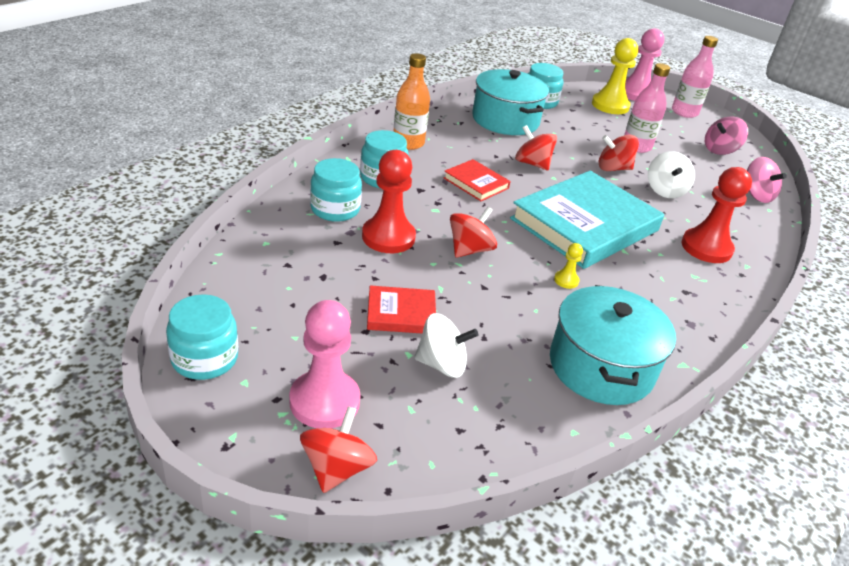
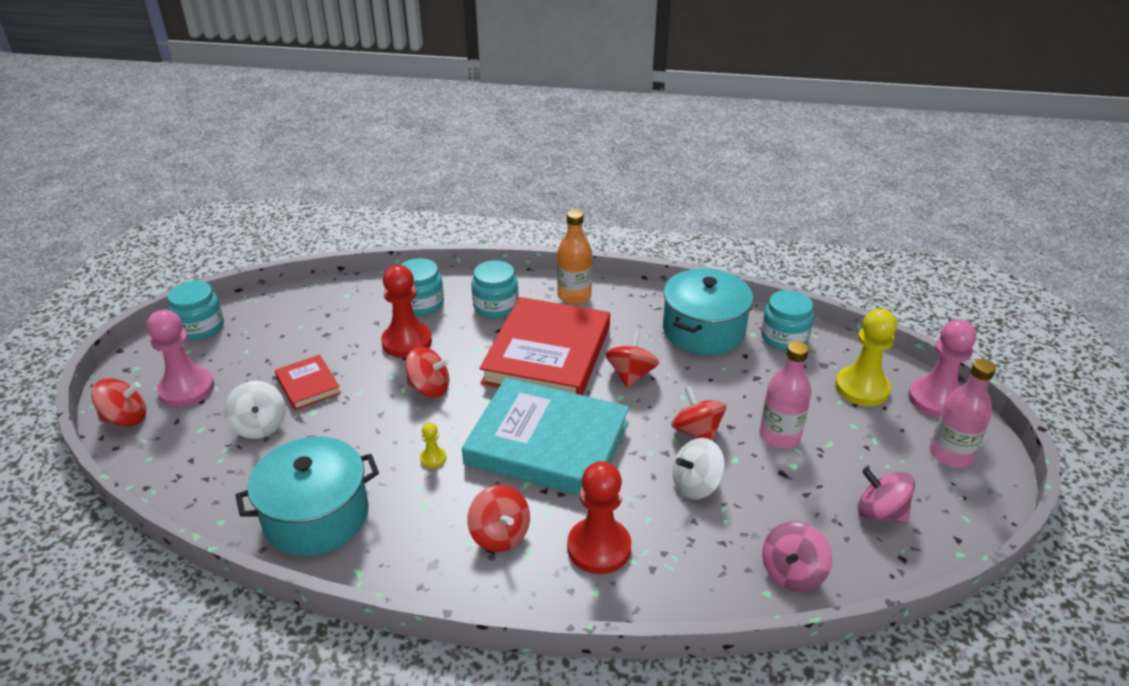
camera: 65 degrees right, 0 degrees up
(476, 183) = (547, 355): red book -> red book, size x2.18
(673, 282) = (500, 535): none -> red spinning top

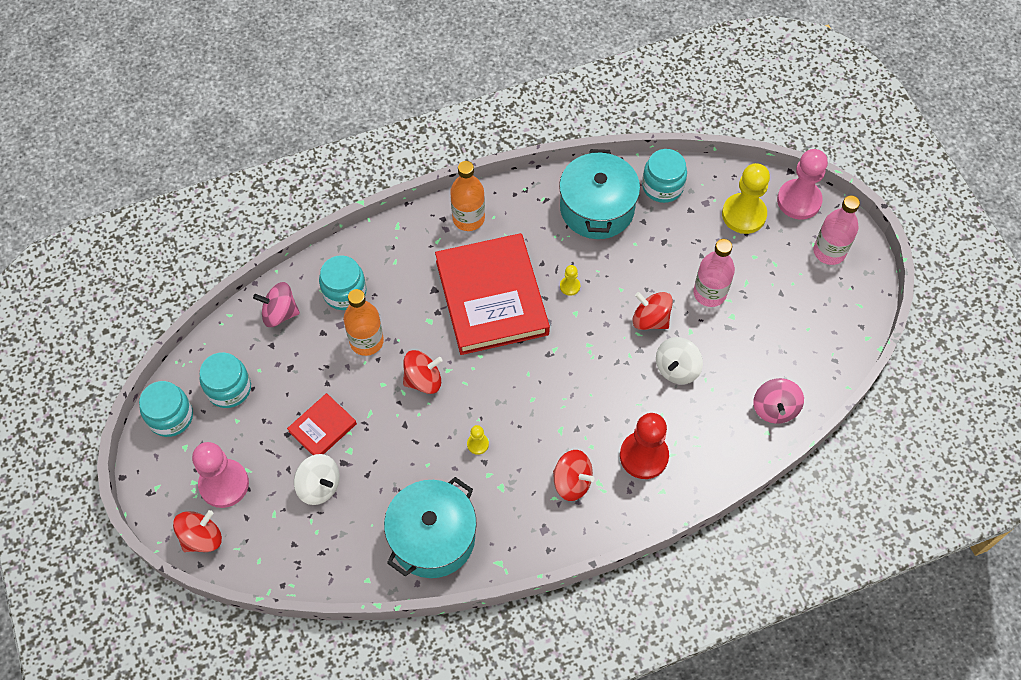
camera: 30 degrees left, 25 degrees up
(308, 385) = (322, 427): red book -> red book turned 75 degrees counterclockwise
(407, 342) = (366, 341): red pawn -> orange bottle
(496, 306) = (411, 263): turquoise jar -> turquoise jar (229, 388)
(547, 443) = (551, 386): turquoise book -> none
(631, 375) = (570, 286): red spinning top -> yellow pawn
(880, 512) = (806, 329): pink spinning top -> pink spinning top (280, 313)

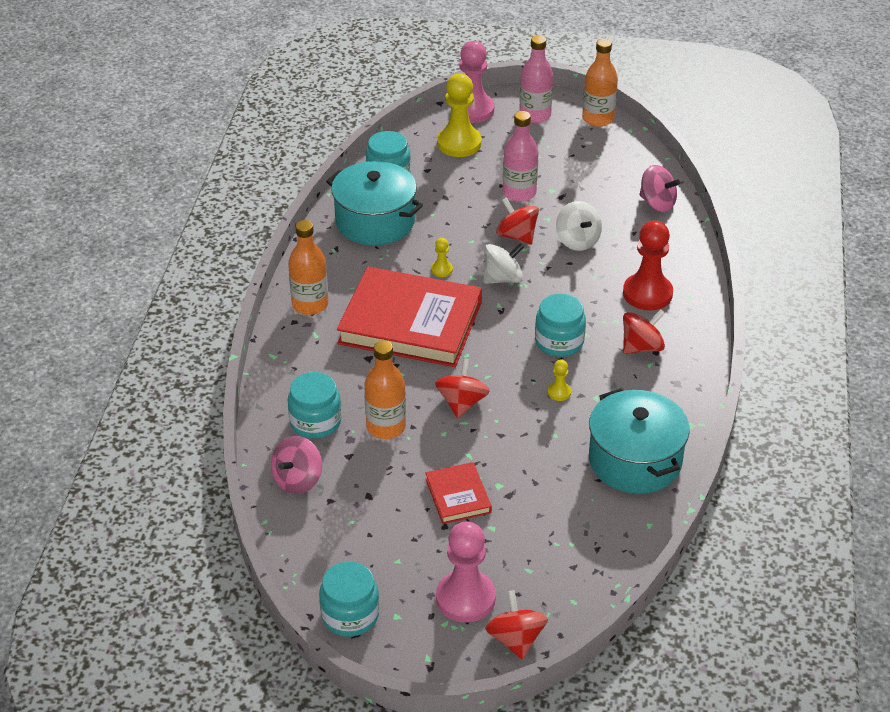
camera: 60 degrees left, 20 degrees down
(229, 388) = (354, 553): turquoise jar -> turquoise jar (559, 342)
(319, 486) = (522, 522): white spinning top -> white spinning top (503, 278)
(650, 319) = (516, 236): red spinning top -> red spinning top turned 75 degrees clockwise
(863, 304) = (598, 119): none -> orange bottle

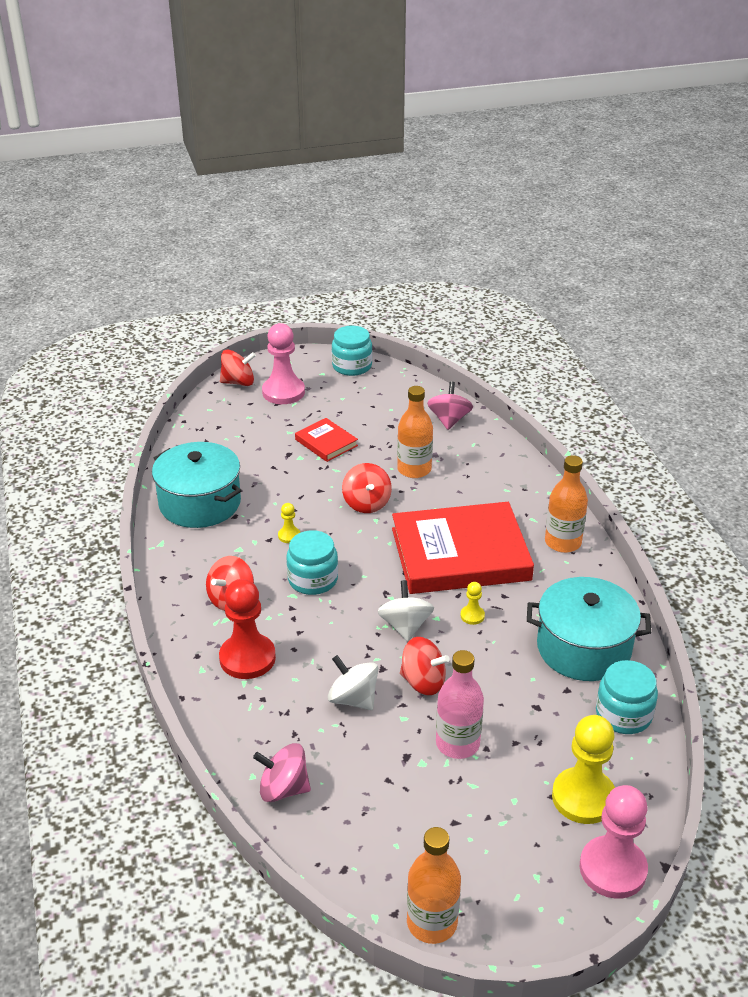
camera: 155 degrees right, 5 degrees down
(315, 422) = (471, 457): turquoise jar -> none
(503, 278) = (405, 626): white spinning top -> white spinning top turned 135 degrees clockwise
(515, 639) = (238, 382): red spinning top -> red spinning top turned 60 degrees counterclockwise
(535, 115) = (523, 893): pink bottle -> none

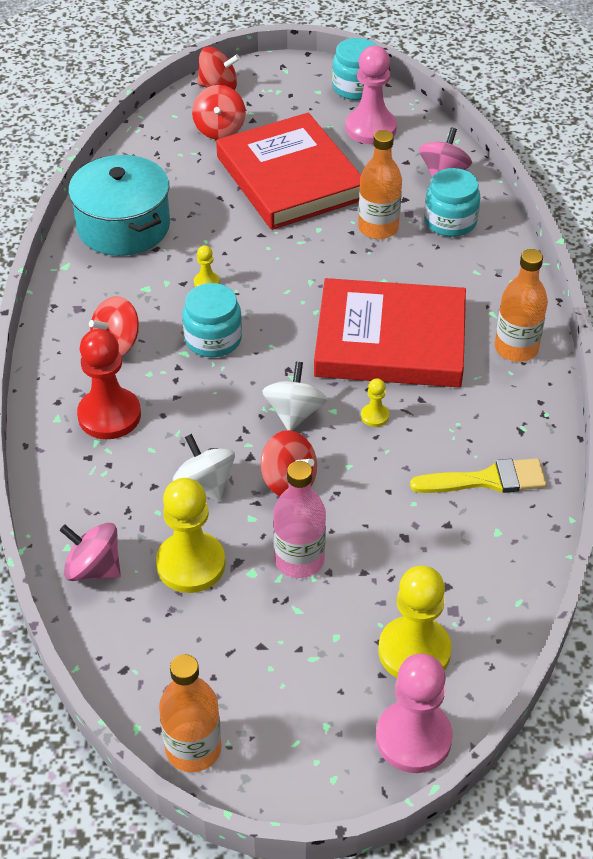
camera: 15 degrees right, 10 degrees up
(283, 392) = (265, 108): pink pawn -> pink pawn (370, 128)
(326, 442) = (290, 178): red book -> red book, size x2.18
(366, 503) = (307, 260): red spinning top -> red spinning top (219, 129)
(367, 767) = (191, 564): none -> yellow pawn
(583, 648) = (487, 480): turquoise pot -> yellow brush
(623, 714) = (500, 567): turquoise jar -> turquoise jar (450, 221)

